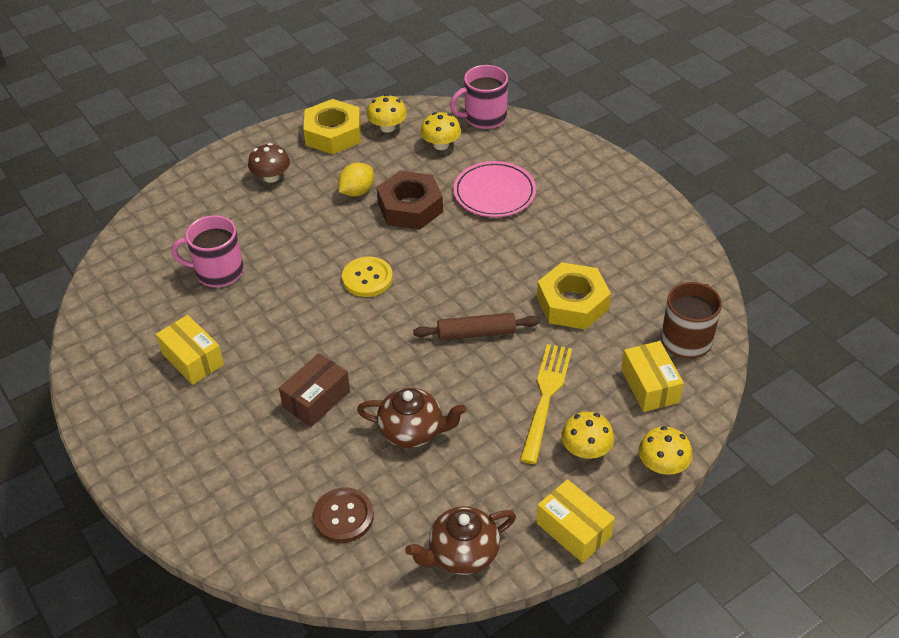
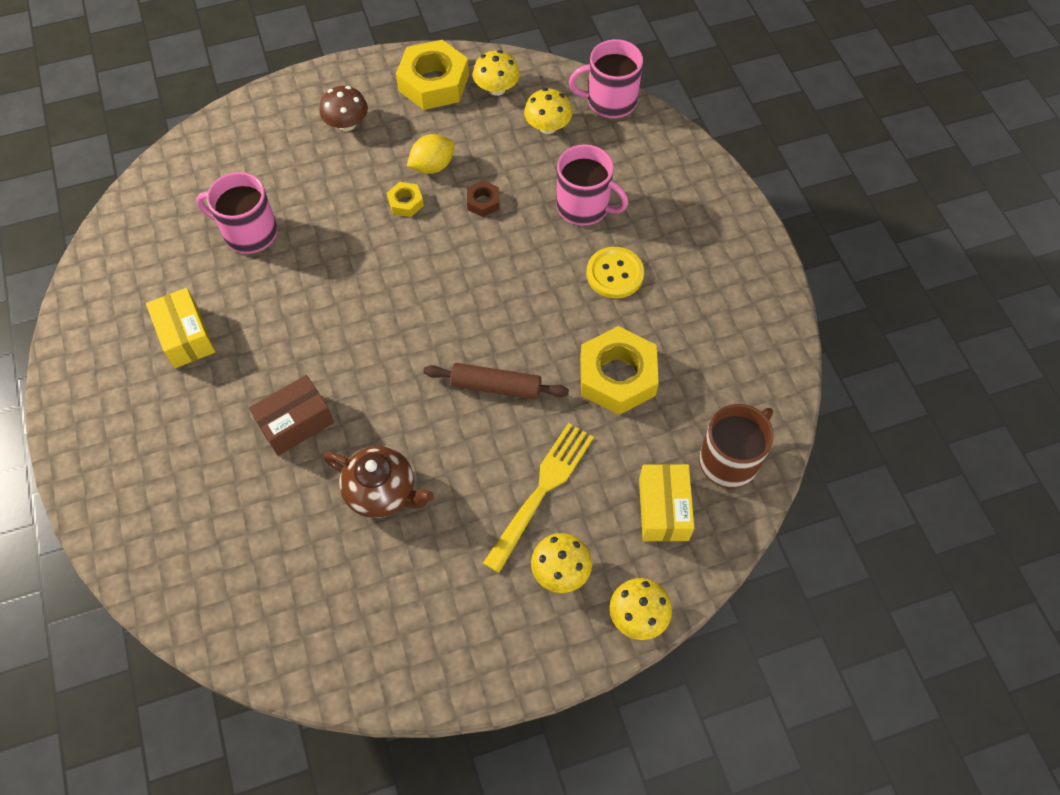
camera: 15 degrees right, 15 degrees up
(343, 516) = (272, 576): brown button -> none
(345, 221) = (405, 203): none -> yellow nut
(367, 278) = (403, 283): yellow button -> yellow button (615, 274)
(410, 207) = (483, 202): brown nut -> brown nut, size x0.47
(462, 553) = (380, 660): brown teapot -> none
(494, 193) = (584, 206): pink plate -> pink mug
(573, 530) = (509, 667): yellow box -> none

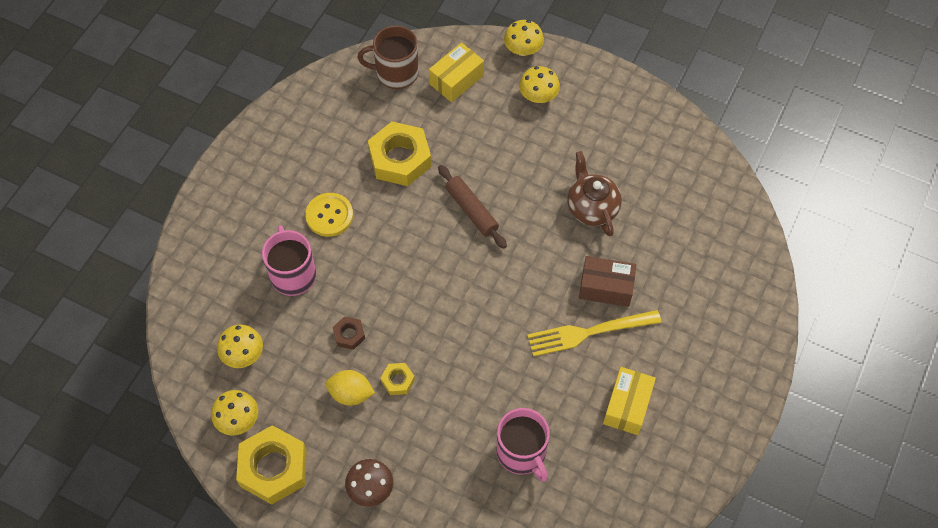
camera: 135 degrees left, 0 degrees up
(541, 491) = (507, 138): yellow fork -> yellow fork (589, 332)
(610, 101) = (180, 336): pink mug -> none

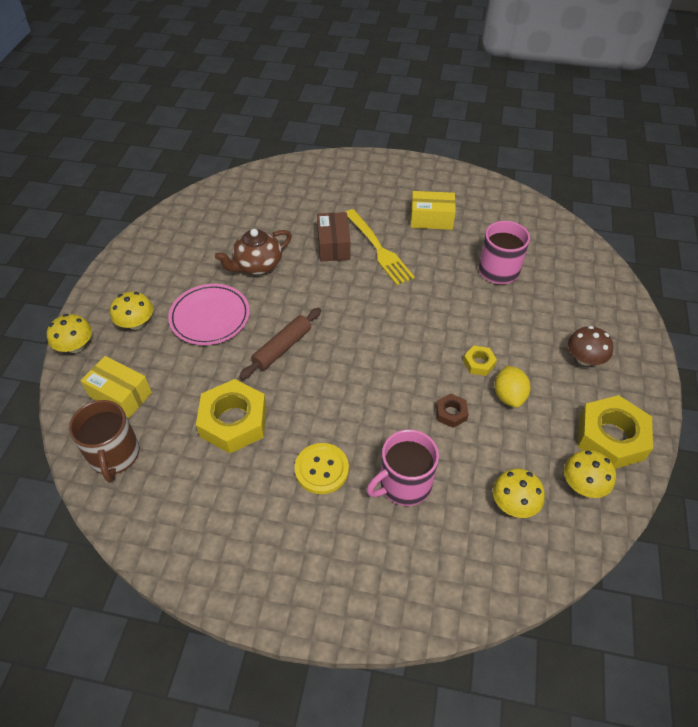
camera: 105 degrees left, 10 degrees down
(529, 156) = (210, 317): none -> pink plate

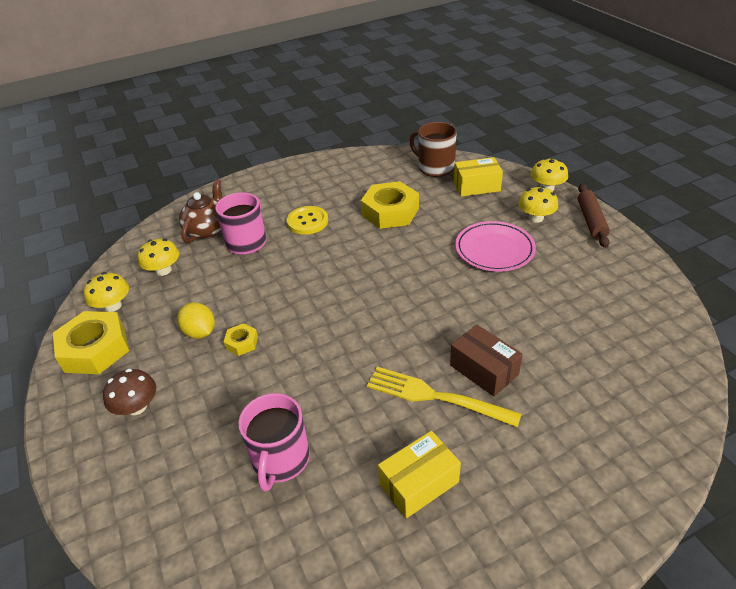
camera: 145 degrees right, 10 degrees down
(257, 265) = (521, 305): brown teapot -> brown teapot (208, 230)
(282, 348) = (414, 262): brown rolling pin -> brown rolling pin (591, 220)
(451, 413) = (242, 295): brown nut -> none

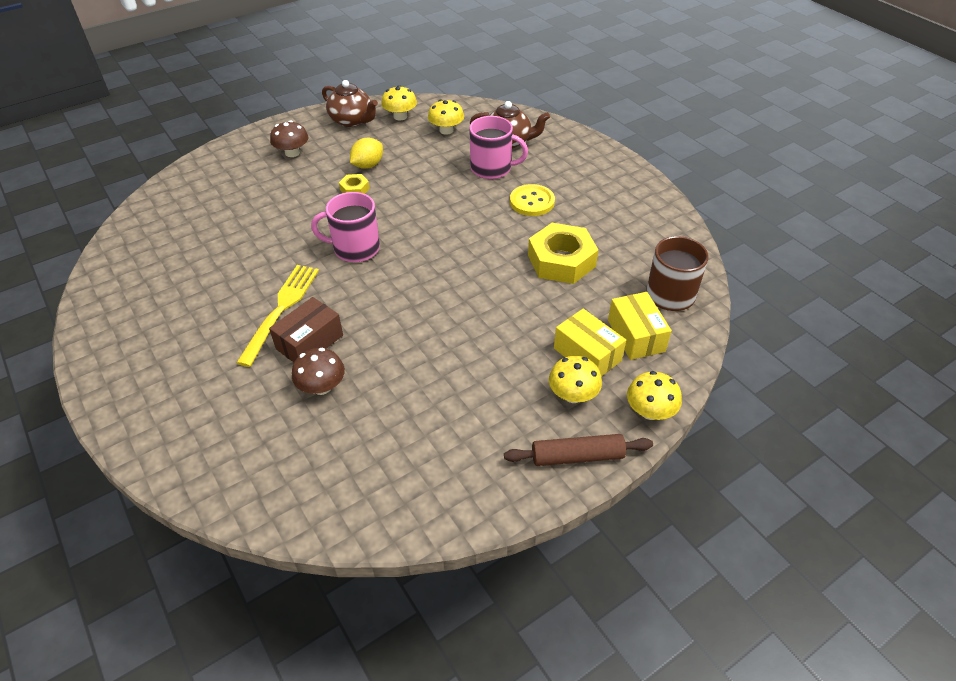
camera: 80 degrees right, 5 degrees up
(95, 349) = (352, 120): yellow nut -> brown teapot
(280, 459) = (232, 228): pink mug -> pink mug (355, 248)
(419, 483) = (195, 303): yellow box -> yellow box (587, 354)
(494, 249) = (499, 352): pink plate -> none
(541, 358) = (322, 386): none -> brown mushroom

